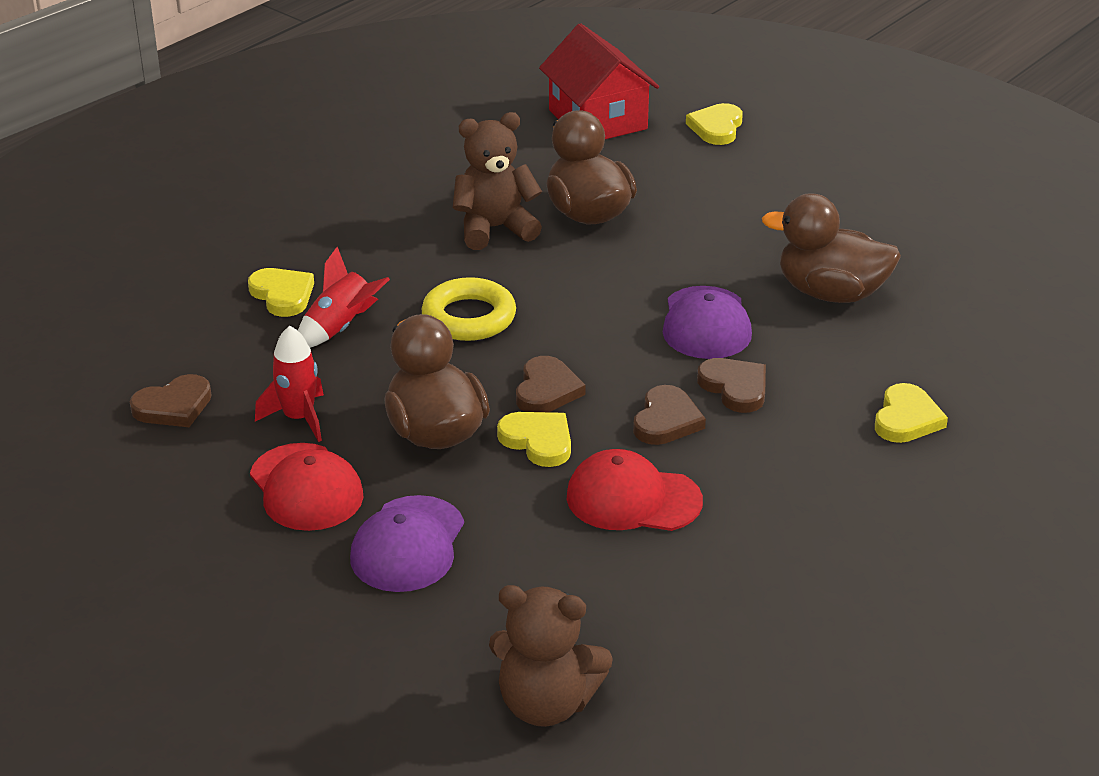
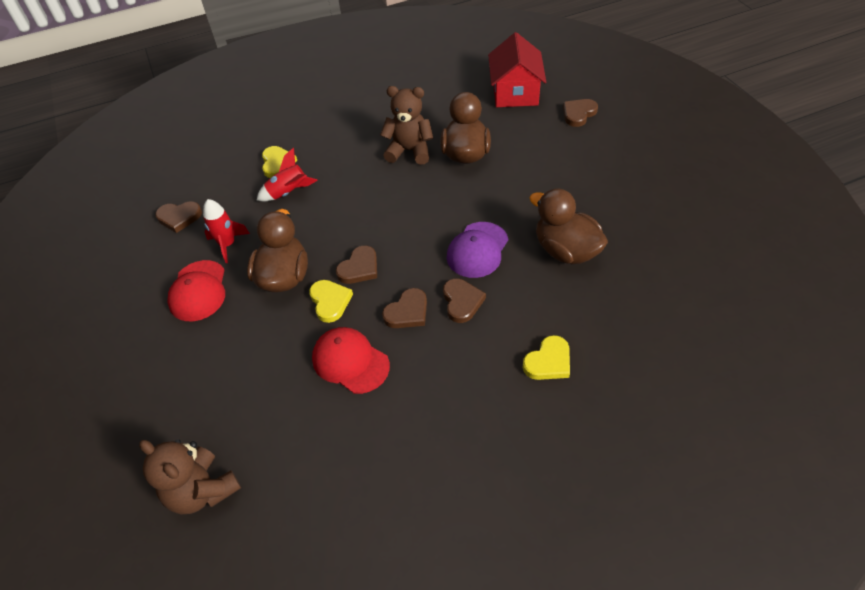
camera: 30 degrees right, 15 degrees up
(408, 545) = (217, 348): purple cap -> none
(469, 317) = (355, 206): yellow ring -> none
(716, 127) = (578, 114): yellow heart -> brown heart

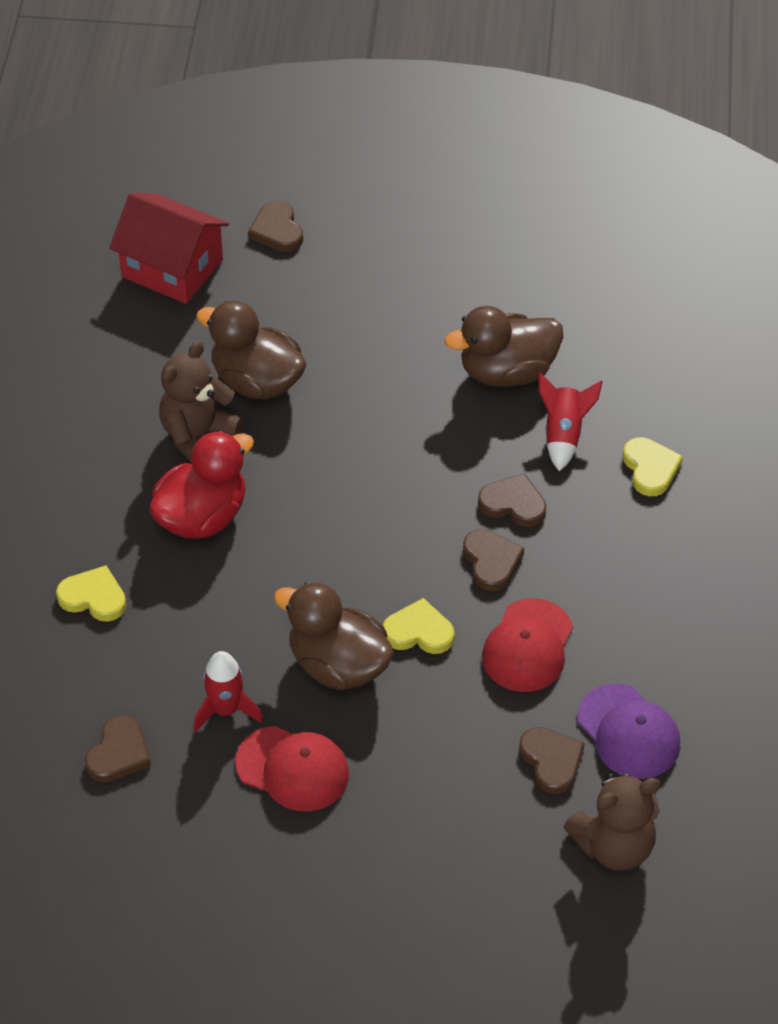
camera: 65 degrees left, 0 degrees up
(289, 193) = (172, 605): red rocket -> red rocket (563, 434)
(350, 361) = (528, 646): red cap -> red cap turned 45 degrees counterclockwise
(356, 176) = (202, 517): none -> red duck
(359, 268) = (383, 580): brown heart -> brown heart (551, 761)
(477, 250) = (442, 451): purple cap -> purple cap (628, 732)

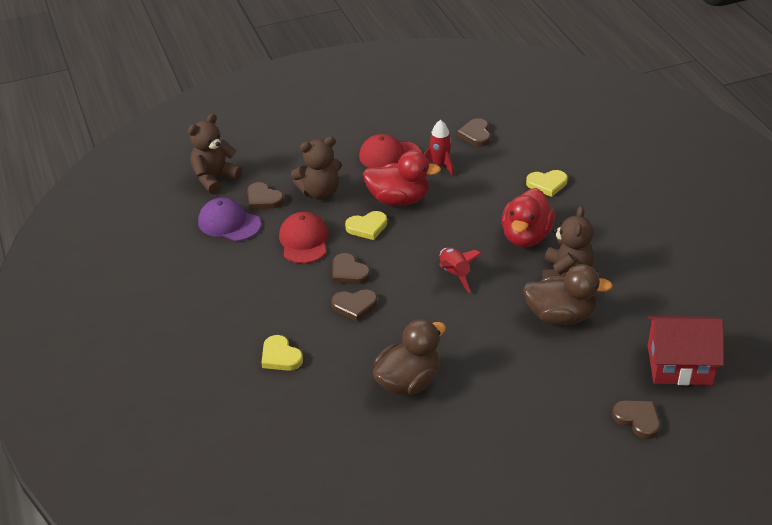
camera: 155 degrees right, 10 degrees down
(338, 665) = (398, 199): brown duck -> red duck
(453, 735) = (319, 192): none -> brown teddy bear
(563, 434) = (347, 356): red rocket -> red rocket (454, 274)

